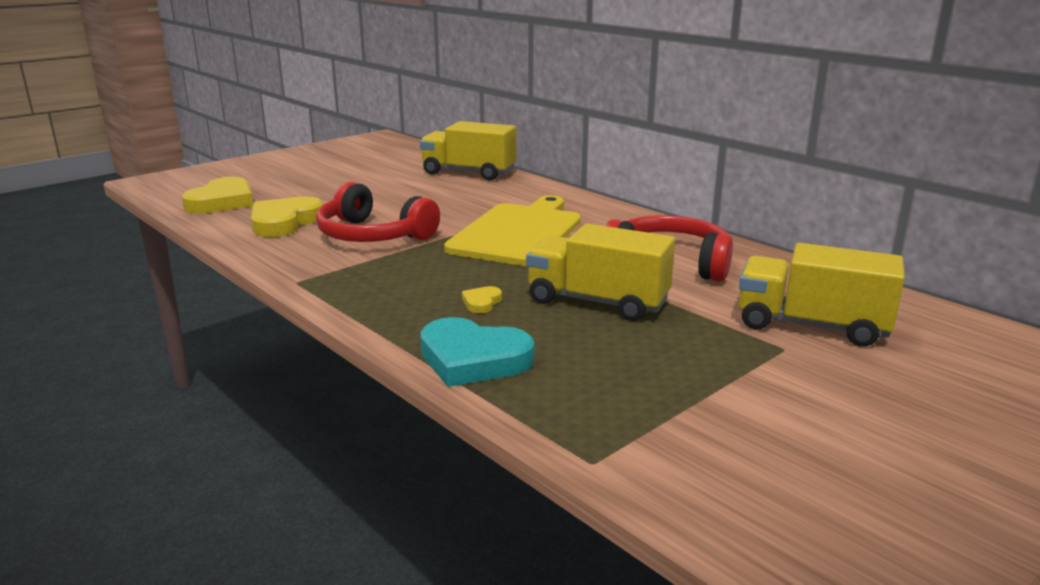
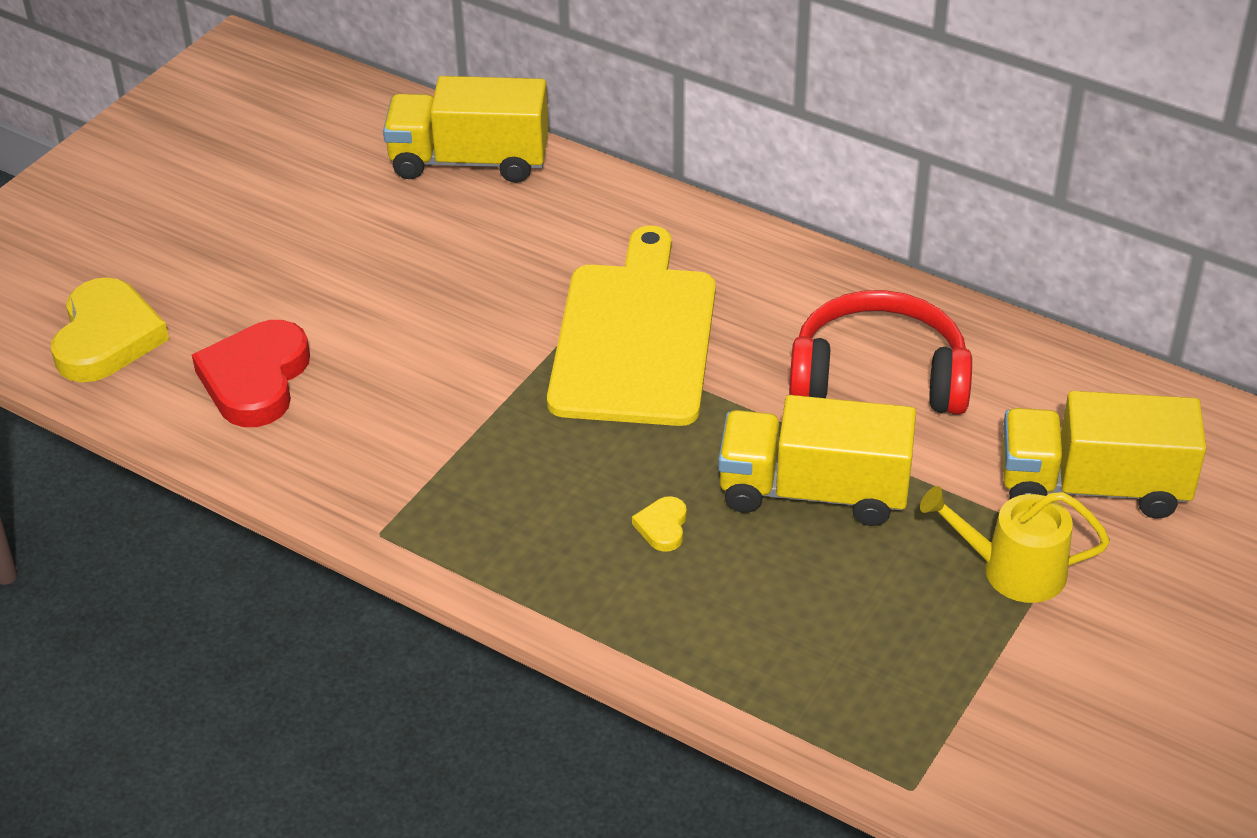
camera: 15 degrees left, 20 degrees up
(284, 222) = (255, 379): yellow heart -> red heart
(372, 235) = (418, 390): red headphones -> none
(473, 359) = (707, 647): turquoise heart -> none
(733, 356) = (1013, 570): none -> yellow watering can

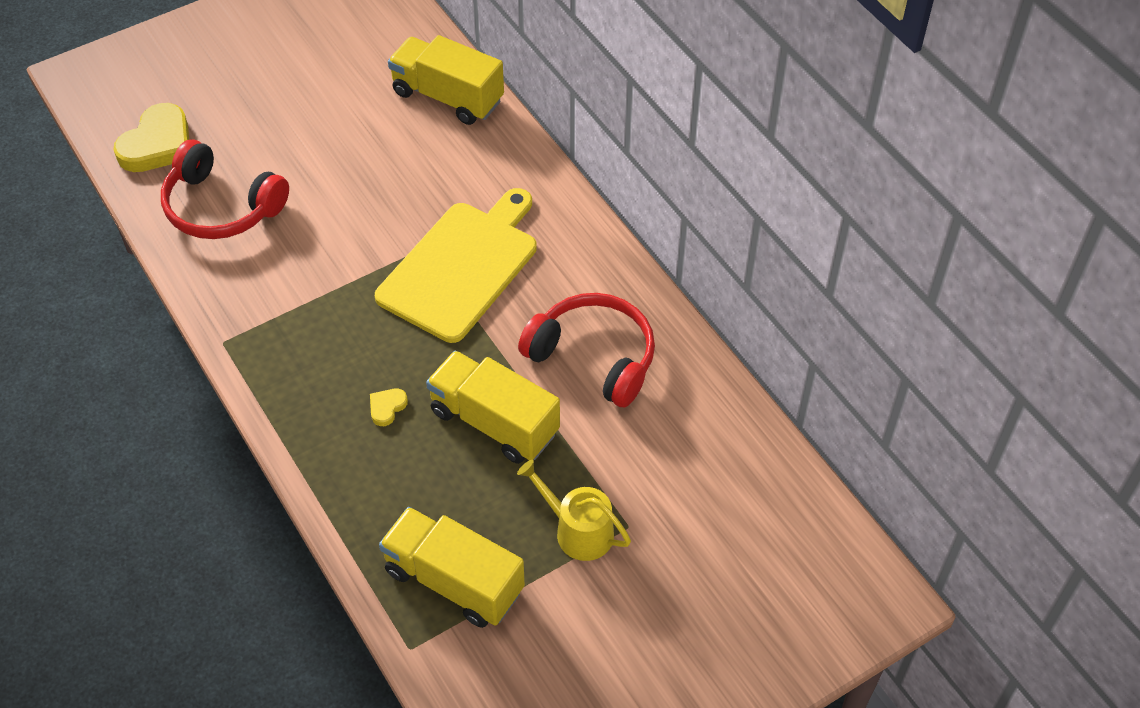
camera: 25 degrees right, 10 degrees up
(255, 379) = (221, 207): red heart -> red headphones
(1092, 486) = (672, 494): yellow truck -> yellow truck (454, 581)

